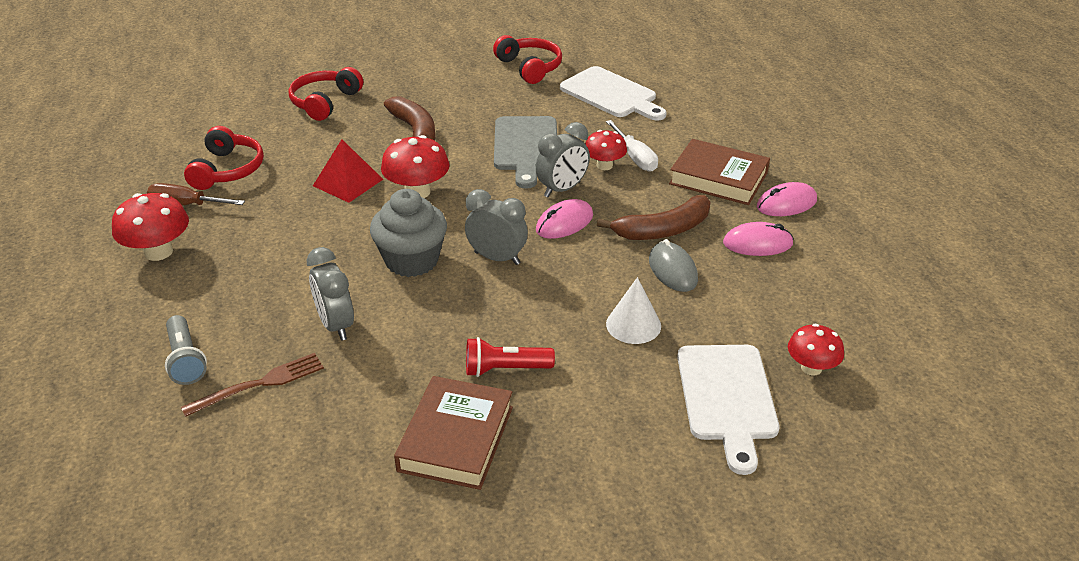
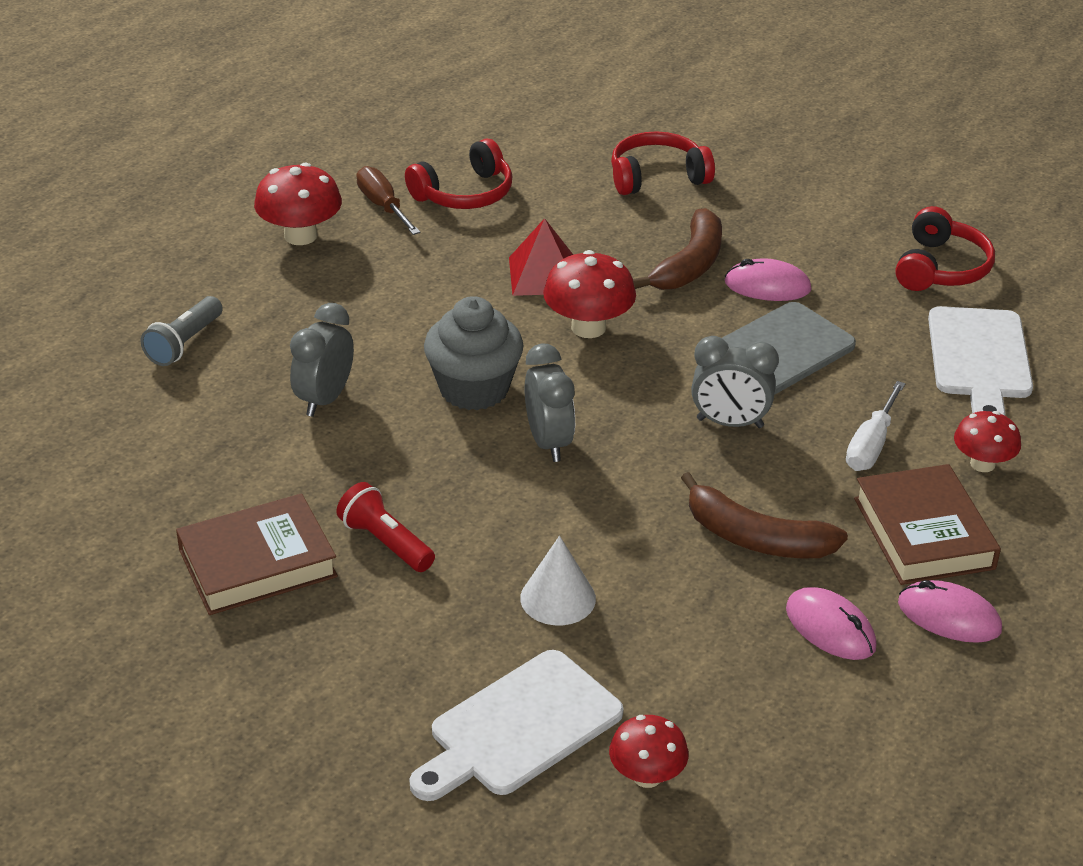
camera: 50 degrees right, 0 degrees up
(260, 383) = (202, 403): brown fork -> none
(564, 223) = (670, 457): pink mouse -> pink mouse (767, 286)
(604, 165) = (820, 430): red mushroom -> red mushroom (982, 464)
(672, 270) = (690, 582): grey mouse -> none

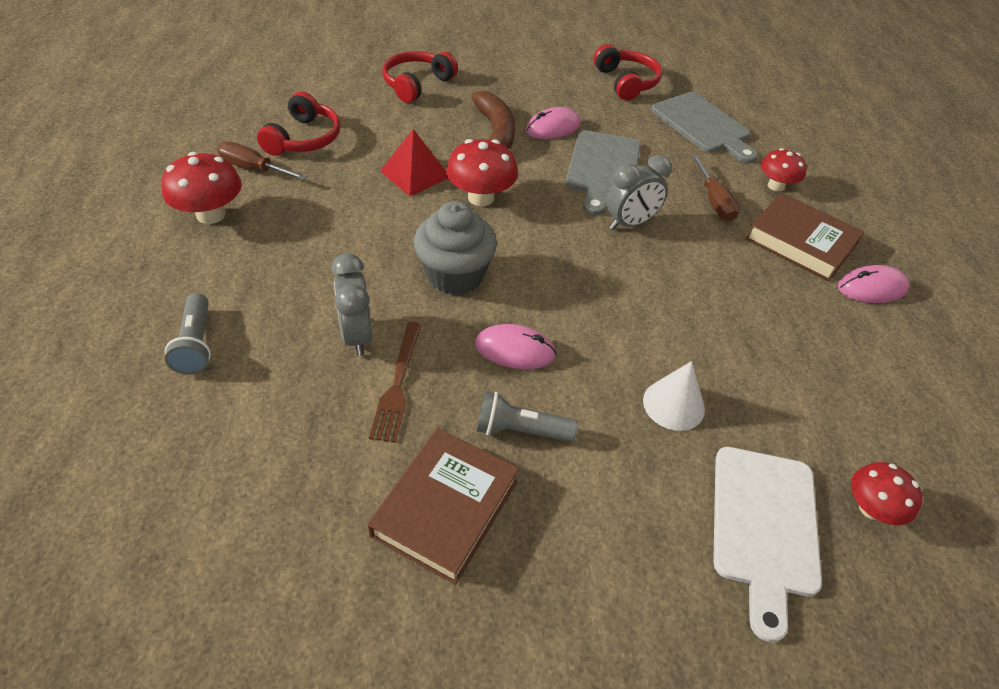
camera: 40 degrees left, 10 degrees up
(317, 455) = (397, 385): none -> brown fork
(385, 542) = (520, 430): red flashlight -> grey flashlight
(548, 443) = (543, 290): grey clock -> none
(755, 538) = (728, 293): brown banana -> none
(830, 628) = (831, 331): pink mouse -> pink mouse (515, 350)
(871, 445) = (714, 201): white screwdriver -> brown screwdriver
(979, 359) = (703, 126): white cutting board -> grey cutting board

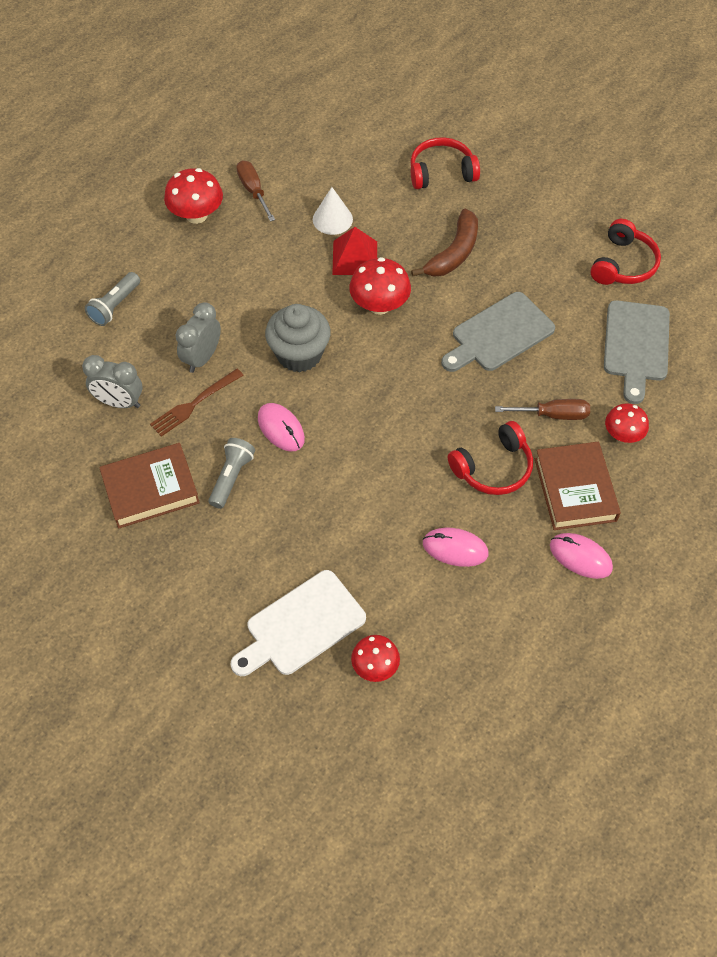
camera: 45 degrees right, 10 degrees up
(304, 138) = (309, 182): red headphones -> red headphones (493, 468)
(520, 430) = (231, 477): grey flashlight -> grey flashlight turned 60 degrees clockwise
(553, 128) = (503, 275): pink mouse -> pink mouse (455, 548)
(630, 223) = (462, 392): grey clock -> grey clock (119, 402)
(673, 404) = (335, 528): white cone -> white cone (332, 219)
(714, 201) = (552, 415): brown screwdriver -> brown screwdriver turned 120 degrees counterclockwise

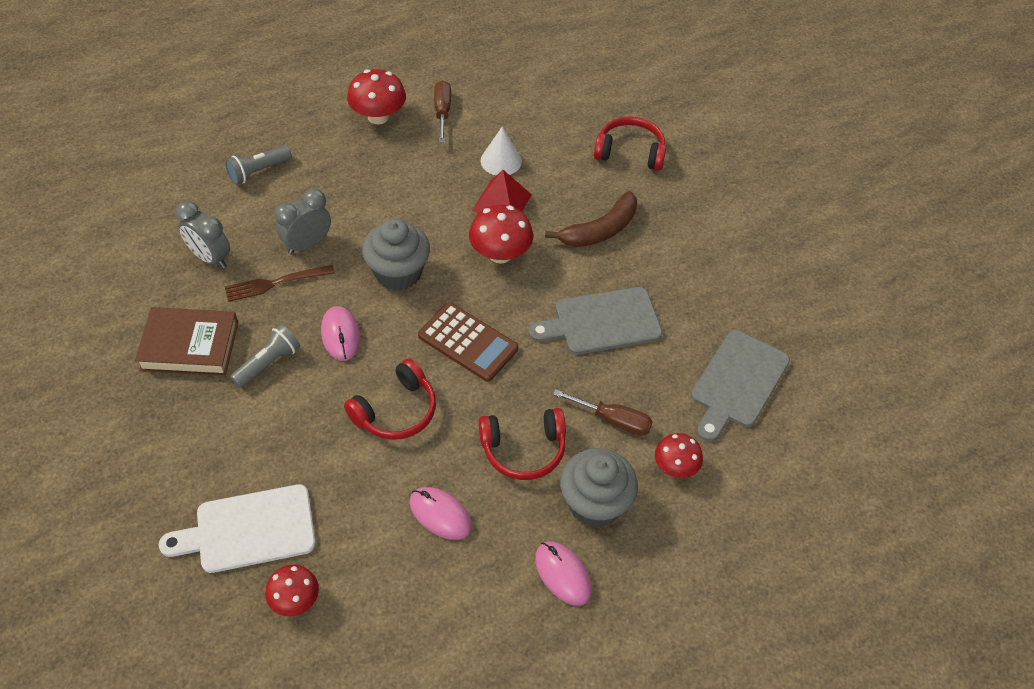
camera: 20 degrees right, 5 degrees down
(395, 394) = (468, 342): none -> brown calculator
(575, 489) = (595, 503): brown book -> grey cupcake
(623, 264) = (767, 298): red headphones -> red headphones (396, 411)

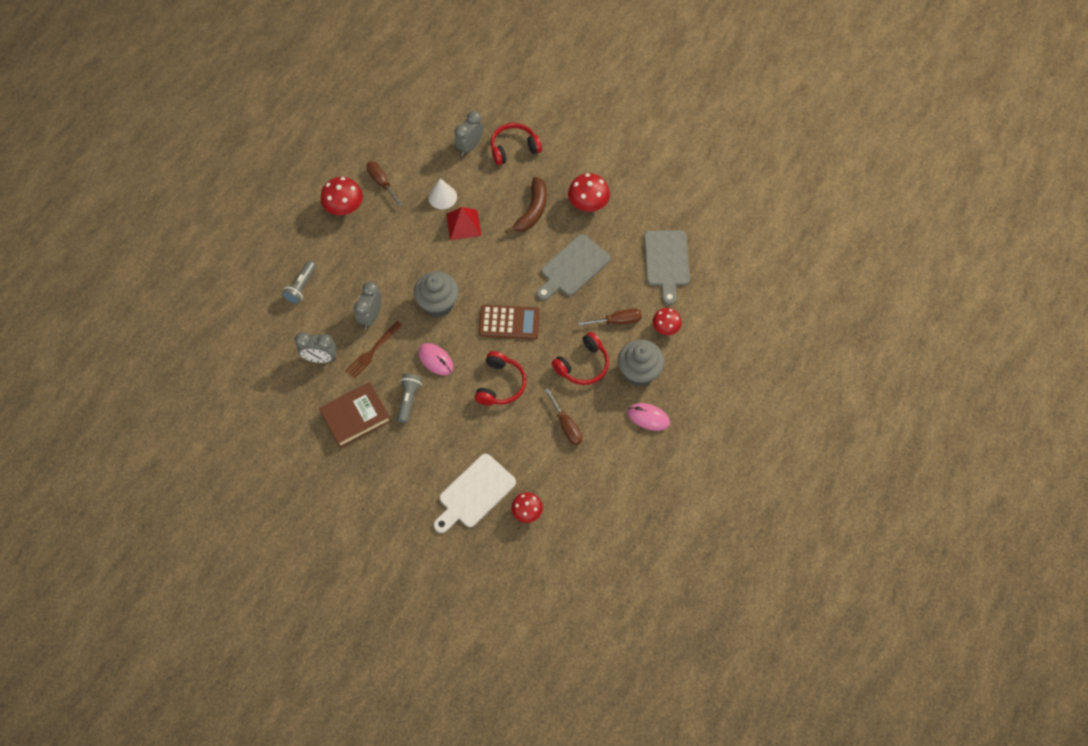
camera: 30 degrees left, 10 degrees up
(440, 514) = (566, 425): pink mouse -> brown screwdriver
(500, 254) = (487, 258): red mushroom -> red mushroom (588, 204)
(577, 125) = (470, 147): none -> grey clock

